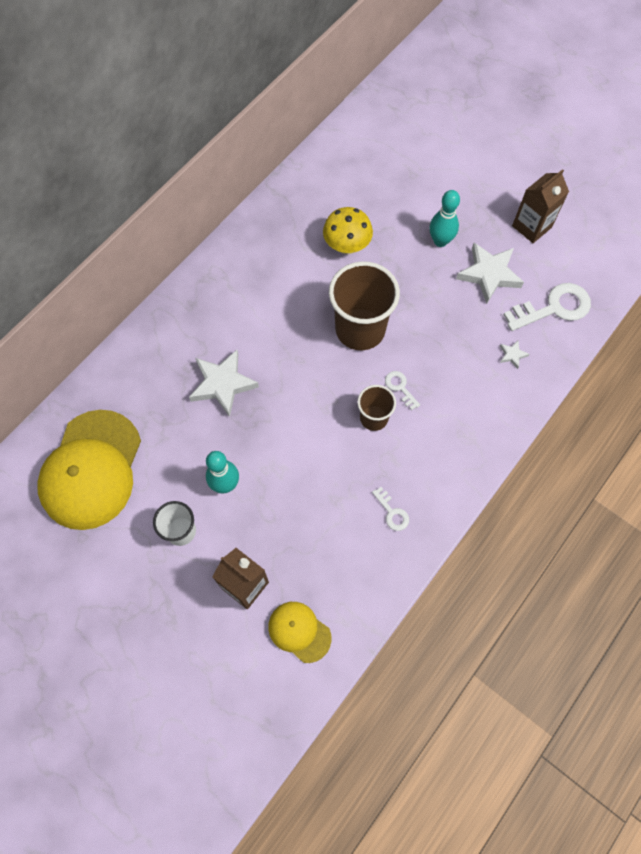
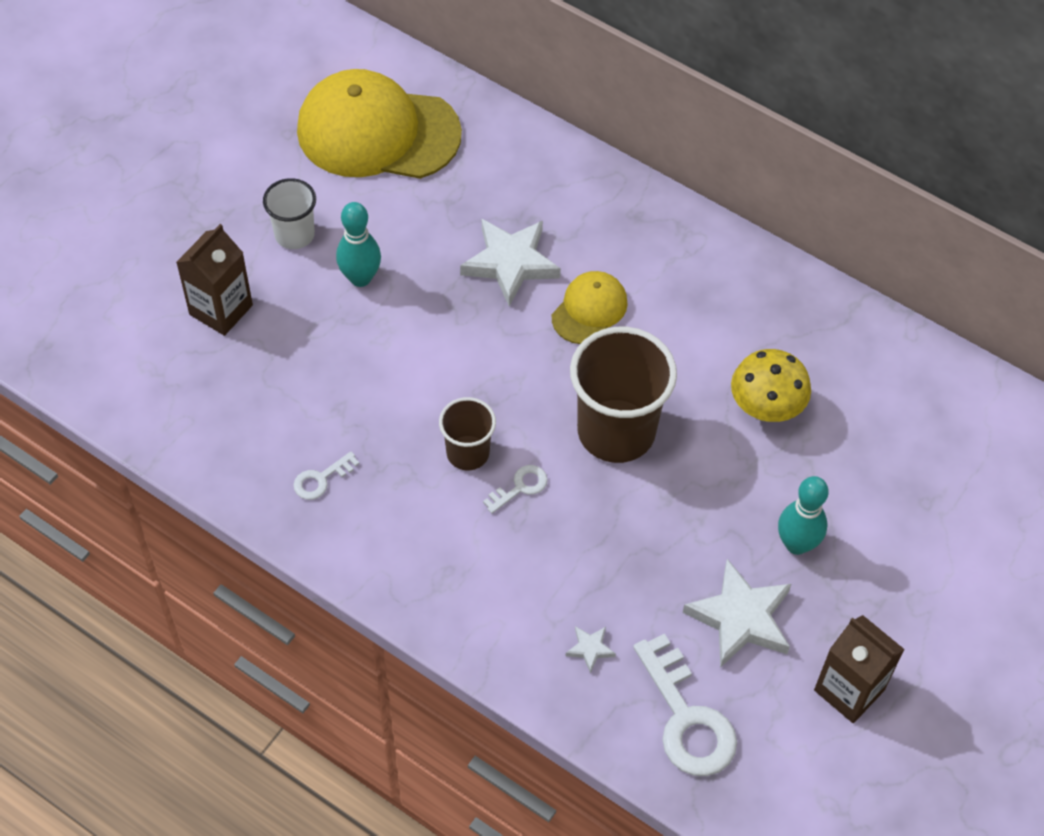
camera: 85 degrees right, 10 degrees down
(299, 631) = (157, 373): yellow cap -> yellow cap (589, 309)

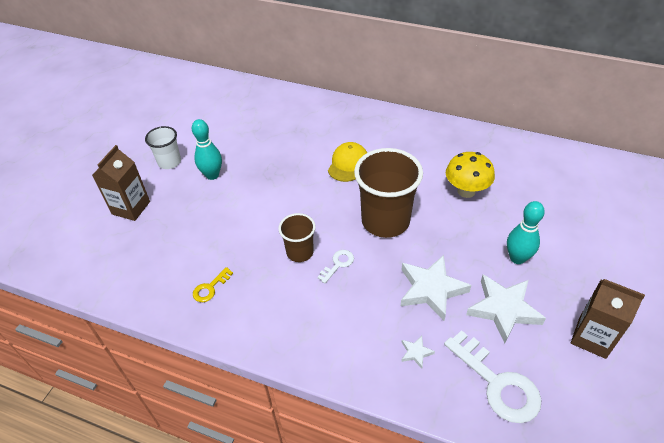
camera: 10 degrees left, 10 degrees down
(321, 479) = (210, 288): white key -> yellow key
(377, 132) = (207, 108): yellow cap -> none
(510, 263) = (296, 151): white star -> white star (431, 289)

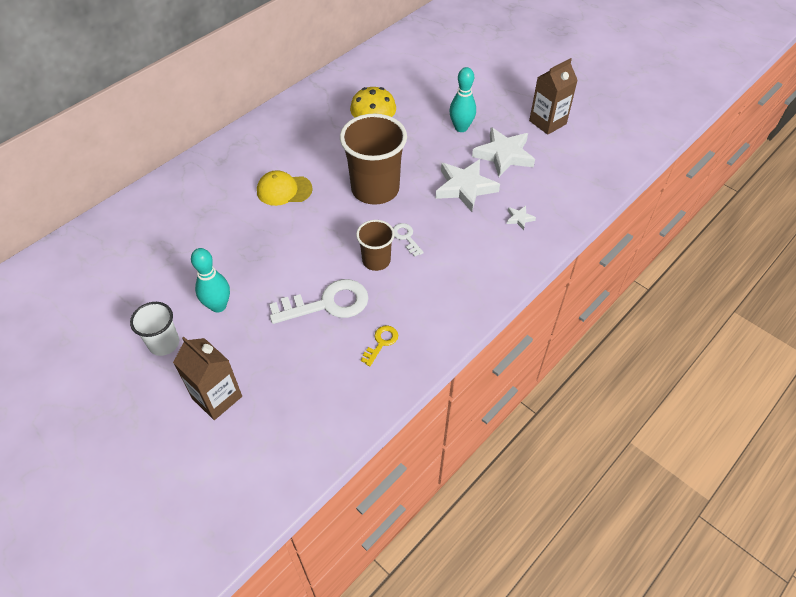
camera: 70 degrees left, 5 degrees up
(210, 288) = (381, 343): yellow key -> yellow key turned 120 degrees counterclockwise
(348, 164) = (284, 190): yellow cap -> yellow cap turned 45 degrees counterclockwise
(497, 383) = (563, 184): white key -> white key (327, 304)

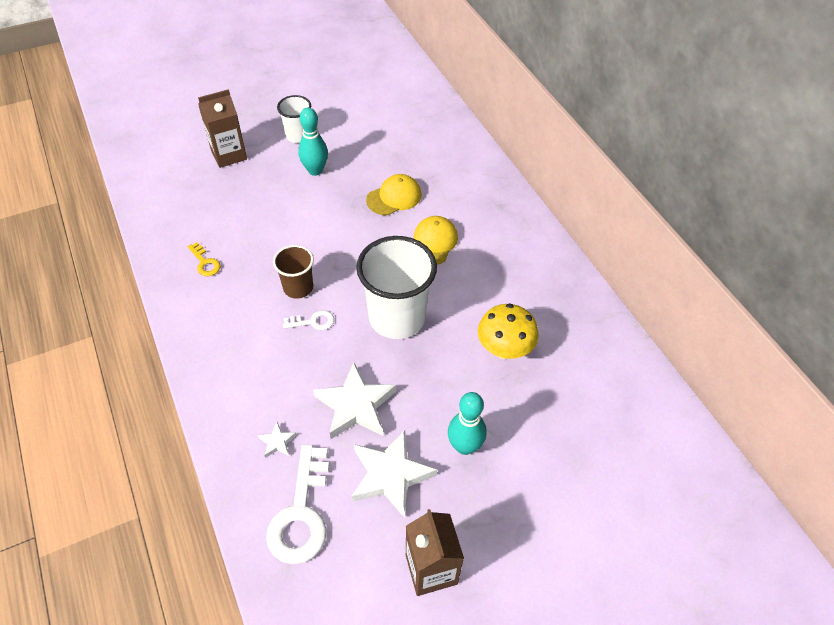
camera: 110 degrees right, 0 degrees up
(236, 232) = (394, 197): none -> yellow cap
(327, 304) = (271, 238): white key -> white key (301, 513)
(375, 189) = (397, 317): brown cup -> white cup

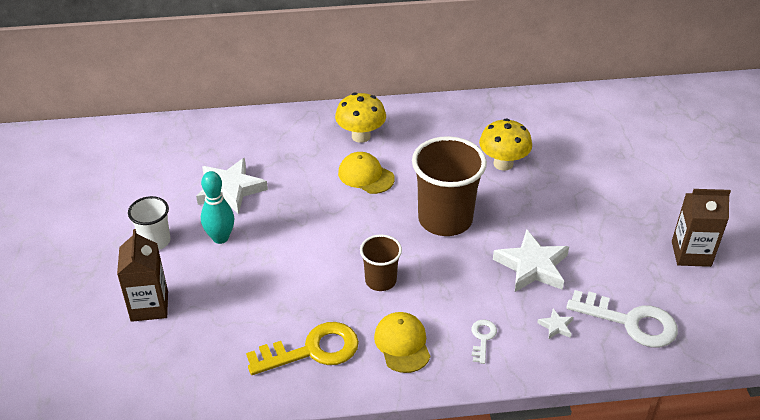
camera: 70 degrees left, 10 degrees down
(205, 262) = (312, 350): yellow key -> yellow key, size x2.04
(313, 322) = (428, 277): white key -> white key (482, 338)
(390, 475) = (606, 259): white star -> white star (230, 189)
(394, 197) = (293, 188): yellow cap -> yellow cap (402, 344)
(397, 317) = (445, 219): white cup -> brown cup
(464, 446) = (589, 209): turquoise bowling pin -> none
(489, 224) = (361, 136): none -> yellow mushroom

